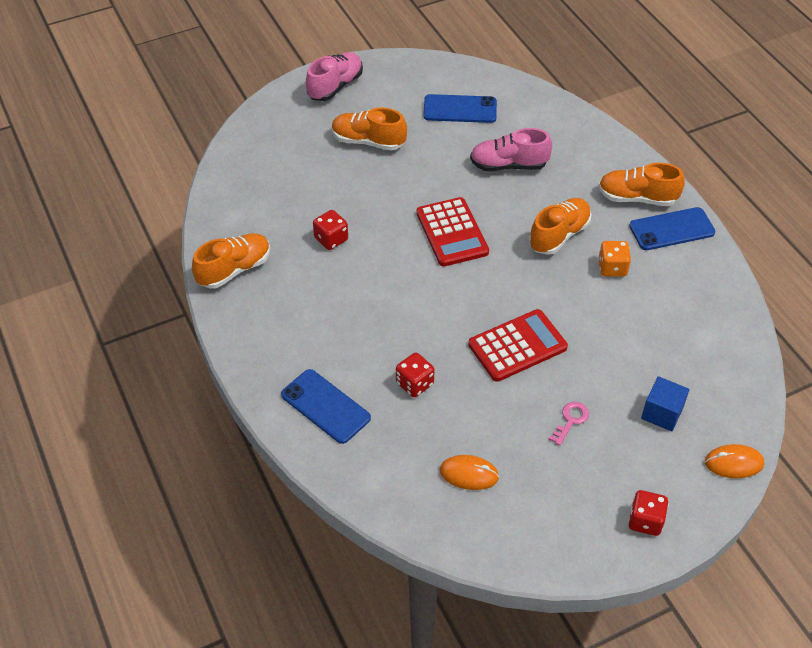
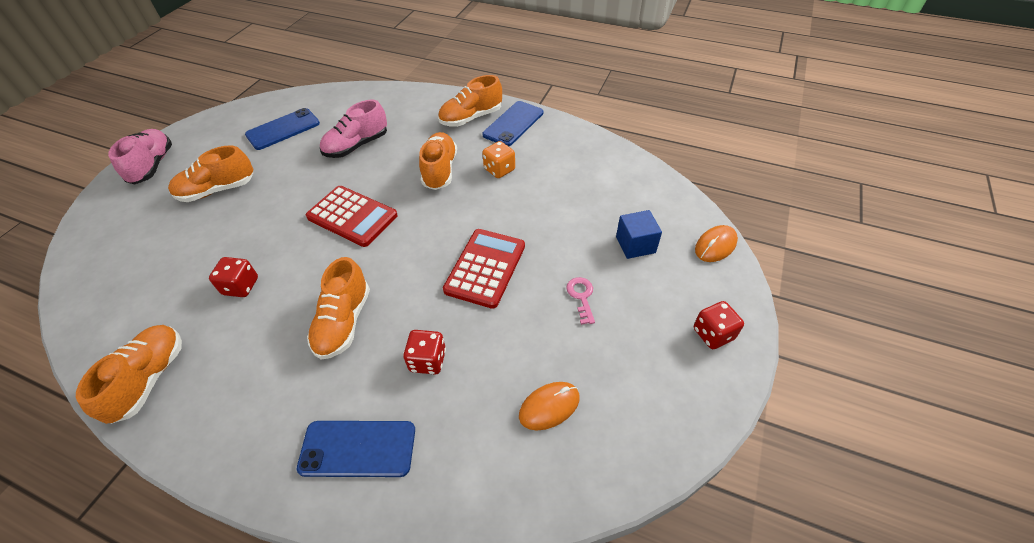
camera: 40 degrees left, 0 degrees up
(380, 316) = (344, 322): none -> orange shoe

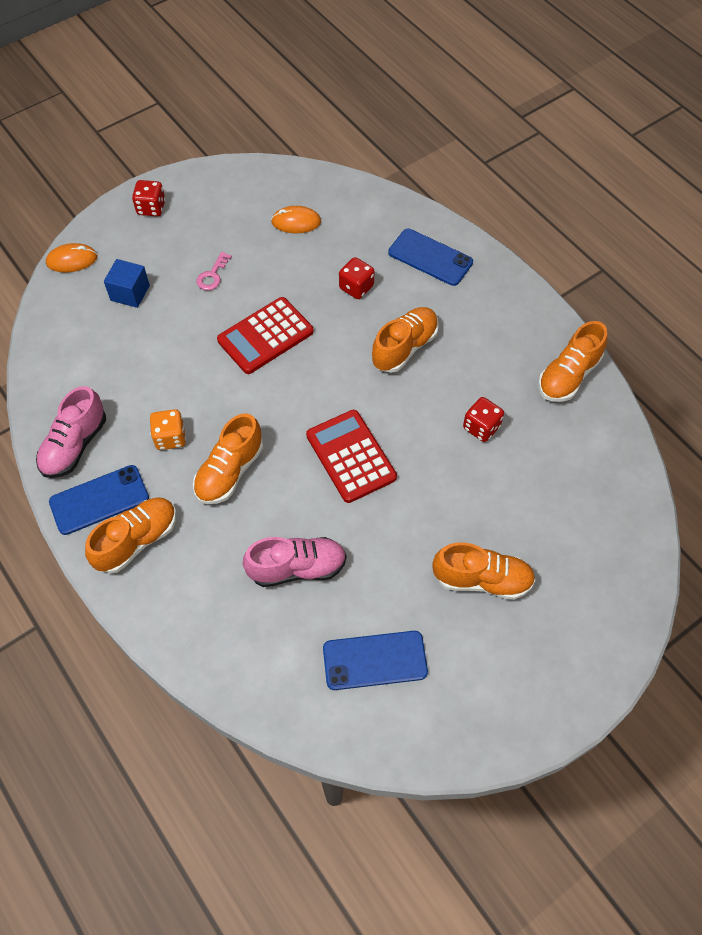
camera: 150 degrees left, 10 degrees up
(152, 166) = (558, 678): pink shoe -> pink shoe (75, 445)
(471, 118) = (137, 540): orange shoe -> orange shoe turned 45 degrees counterclockwise

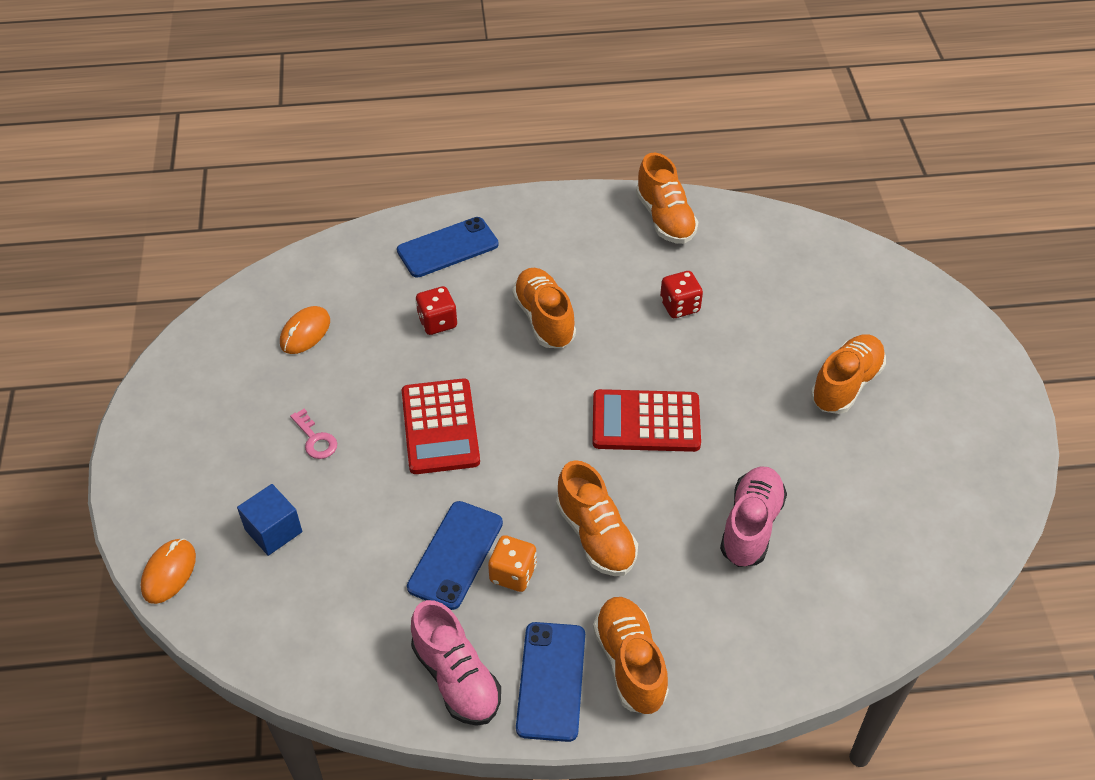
camera: 60 degrees left, 10 degrees down
(151, 208) = (160, 456): red dice -> none
(375, 660) = (888, 507): blue phone -> blue phone (455, 555)

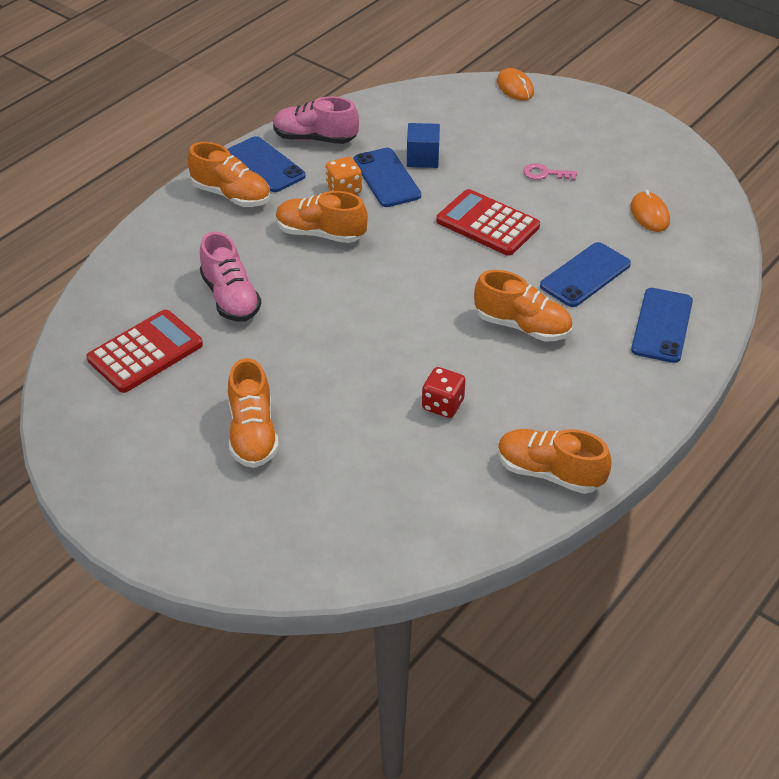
camera: 135 degrees right, 5 degrees down
(273, 531) = (495, 129): blue cube -> blue cube (422, 158)
(437, 322) = (585, 275): red dice -> blue phone
(646, 422) = (367, 310): red calculator -> red calculator (145, 352)

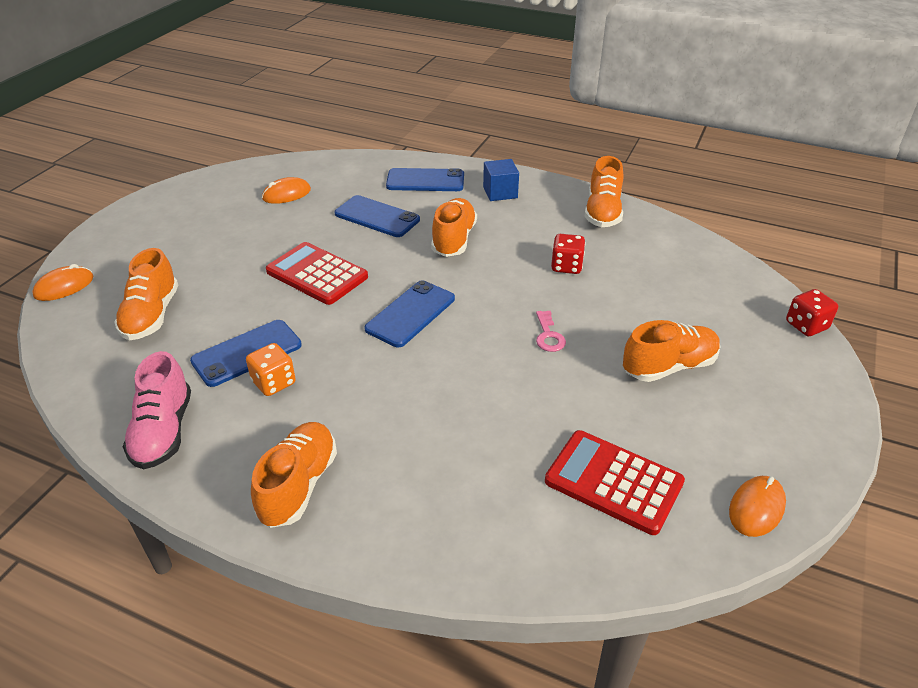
camera: 105 degrees left, 5 degrees down
(74, 427) = (756, 508): none -> orange mouse
(231, 298) = (493, 432): pink shoe -> none
(261, 578) = (806, 326): none -> red dice
(265, 165) = (226, 468): blue phone -> blue phone (410, 314)
(320, 233) = (360, 385): orange shoe -> orange shoe (151, 316)
(422, 158) = (206, 332): blue cube -> blue cube (500, 192)
(487, 224) = (317, 274): red calculator -> red calculator turned 105 degrees clockwise
(545, 174) = (230, 251): pink key -> pink key (548, 336)

